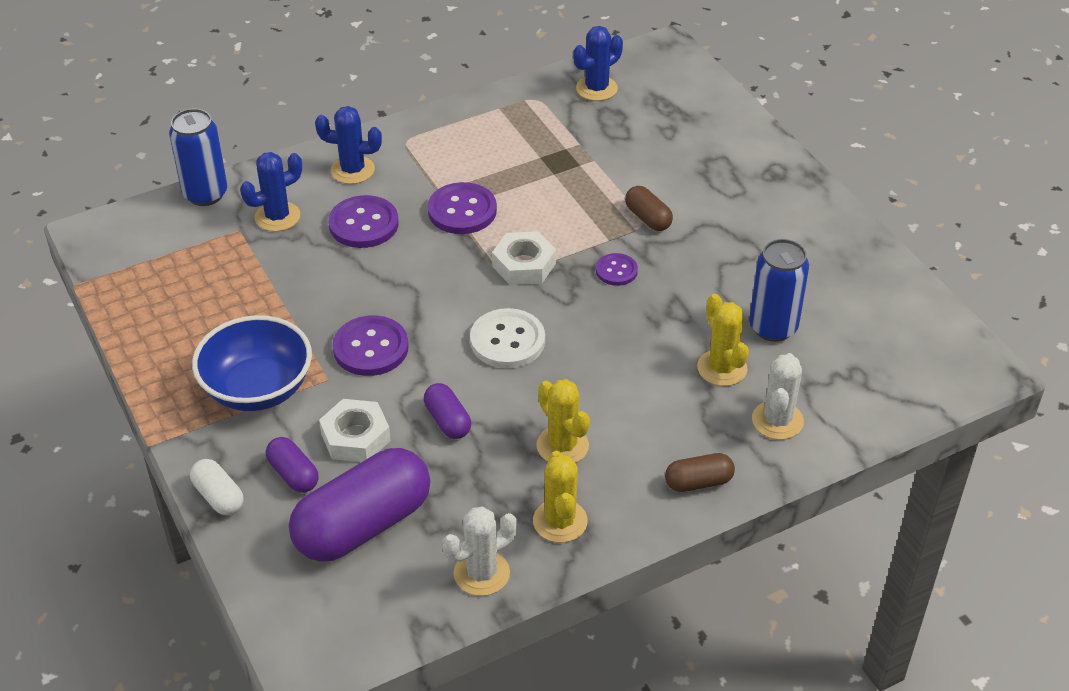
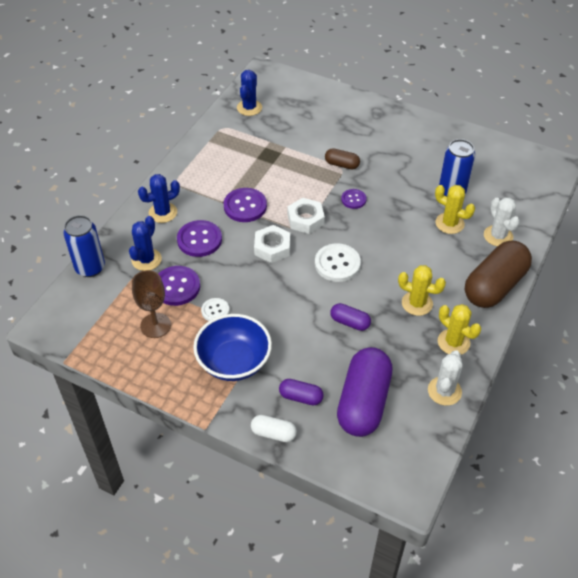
camera: 35 degrees left, 5 degrees up
(211, 298) = (155, 325): none -> brown goblet
(296, 318) = (215, 311): none -> white button
(355, 437) = (312, 358): white nut -> white nut (272, 247)
(370, 348) = (272, 305): purple button -> purple button (176, 287)
(698, 482) = (494, 286): brown capsule -> brown capsule, size x2.12

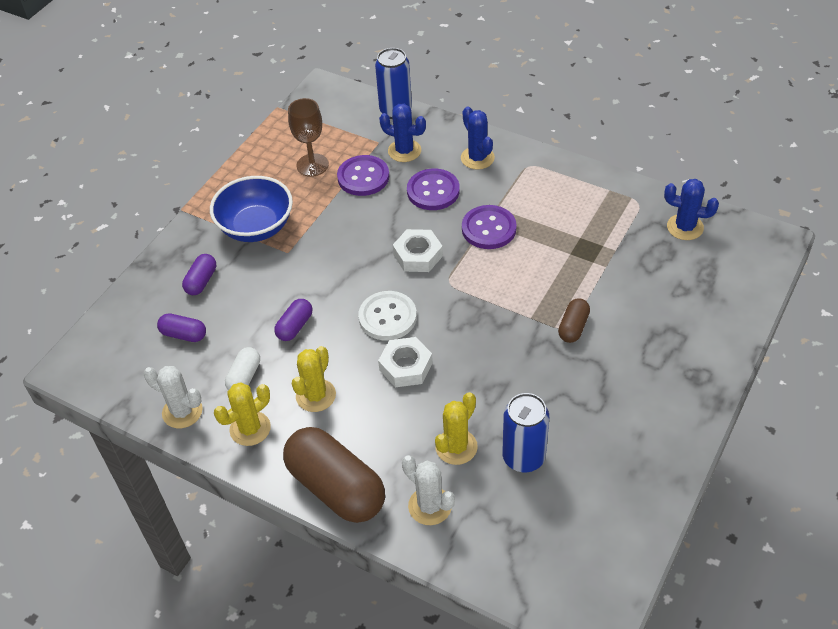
camera: 95 degrees right, 0 degrees up
(215, 311) = (326, 209): white button -> none
(273, 433) = (163, 260): white capsule -> white capsule (244, 377)
(305, 219) = (465, 287): white nut -> white nut (406, 366)
(353, 199) = (503, 338): purple button -> none
(363, 402) = (184, 334): purple capsule -> purple capsule, size x0.47
(498, 236) = (430, 506): white cactus -> white cactus turned 60 degrees clockwise

